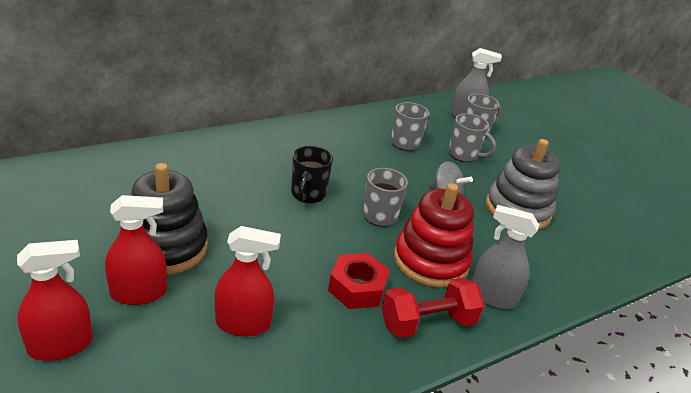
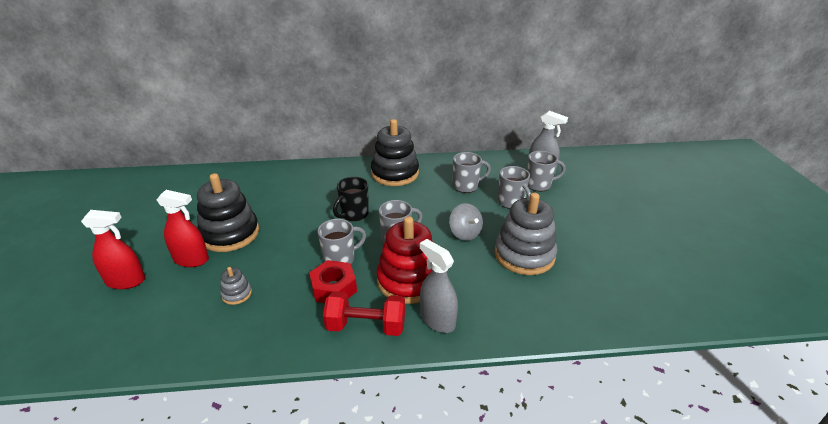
camera: 30 degrees right, 0 degrees up
(243, 323) = (237, 294): red spray bottle -> grey stacking toy
(316, 137) = (395, 173): none -> black stacking toy
(336, 251) = (340, 259): none -> grey mug

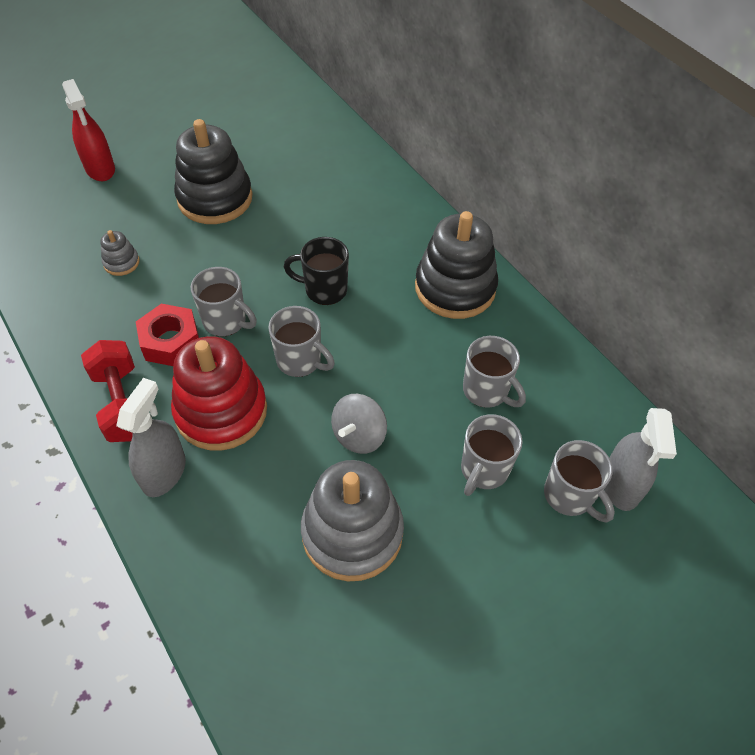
camera: 60 degrees right, 20 degrees up
(191, 259) = (155, 194): red spray bottle -> none

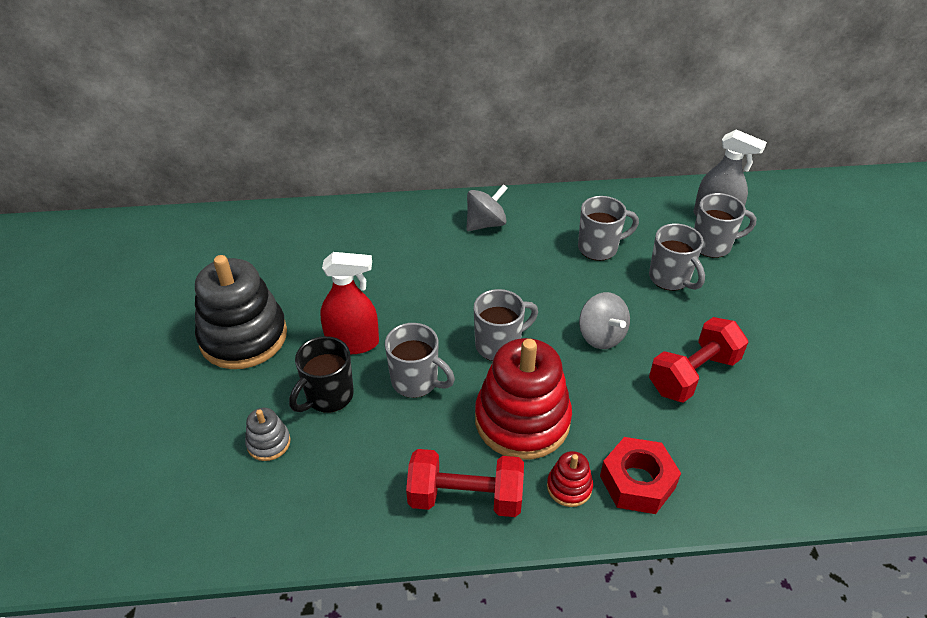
camera: 60 degrees left, 10 degrees down
(100, 169) = (100, 420): red spray bottle -> red spray bottle (353, 342)
(164, 472) = (569, 487): grey spray bottle -> red stacking toy
(171, 342) = (411, 433): red nut -> red nut (637, 482)
(226, 321) = (416, 381): grey mug -> grey mug turned 60 degrees clockwise
(324, 290) = (428, 300): black mug -> black mug (328, 396)
(352, 533) = (693, 374): grey stacking toy -> red dumbbell
(455, 288) = (485, 224): black stacking toy -> grey spinning top

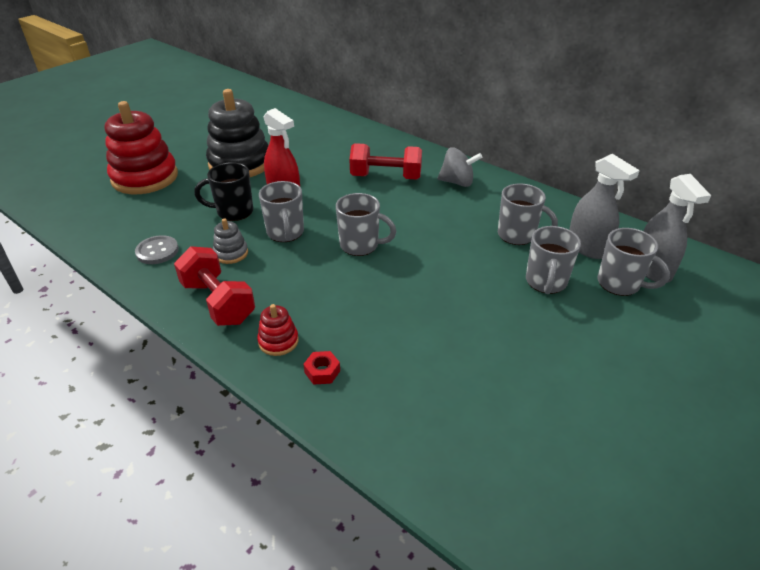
camera: 45 degrees right, 5 degrees down
(268, 443) = (177, 213): grey stacking toy -> grey stacking toy (231, 253)
(320, 498) = (157, 251): none -> grey button
(522, 420) = (310, 289): red stacking toy -> red stacking toy (145, 177)
(601, 336) = (435, 281): grey spinning top -> none
(637, 482) = (322, 371): red nut -> red nut, size x0.51
(656, 227) = (587, 248): none -> grey spray bottle
(693, 374) = (465, 345): red dumbbell -> red dumbbell (386, 177)

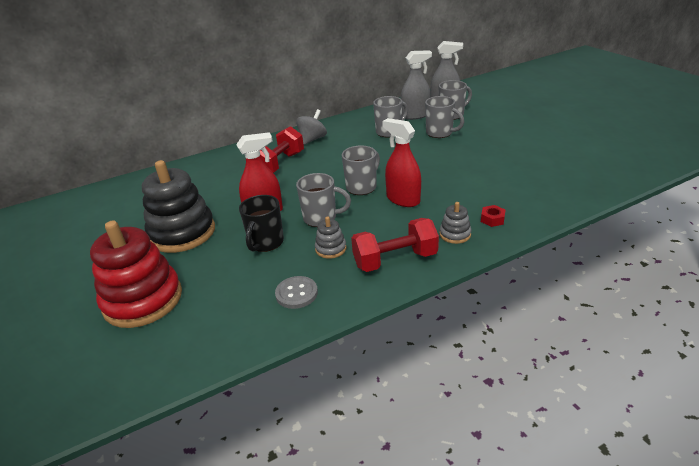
camera: 65 degrees left, 5 degrees down
(278, 341) = (455, 234): red stacking toy -> grey stacking toy
(344, 283) = (403, 199): none -> red spray bottle

